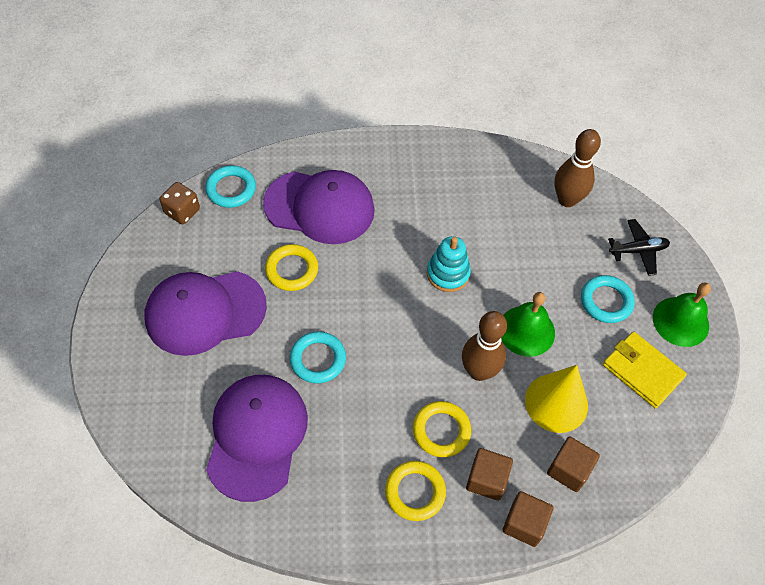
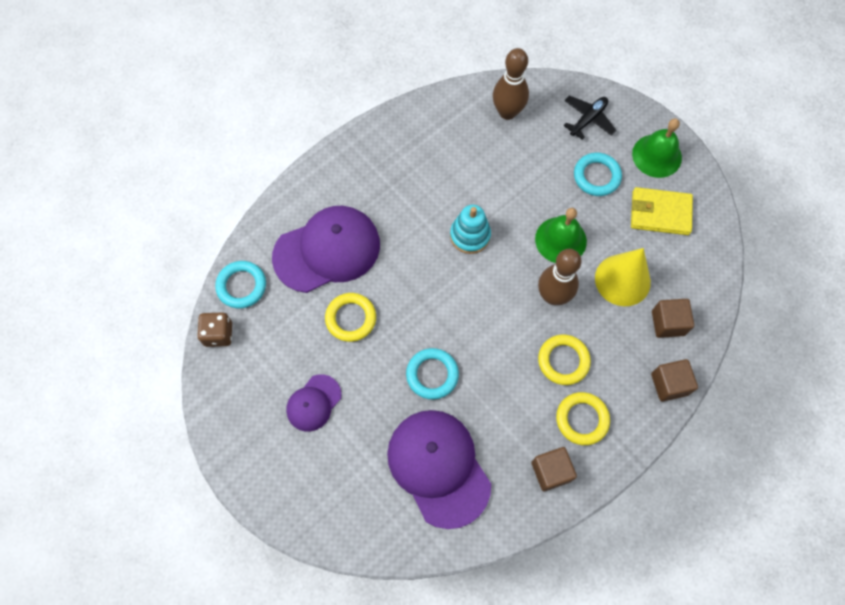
camera: 35 degrees left, 10 degrees up
(205, 312) = (313, 403): purple cap -> purple cap, size x0.52
(486, 480) = (621, 372): brown cube -> brown cube (551, 471)

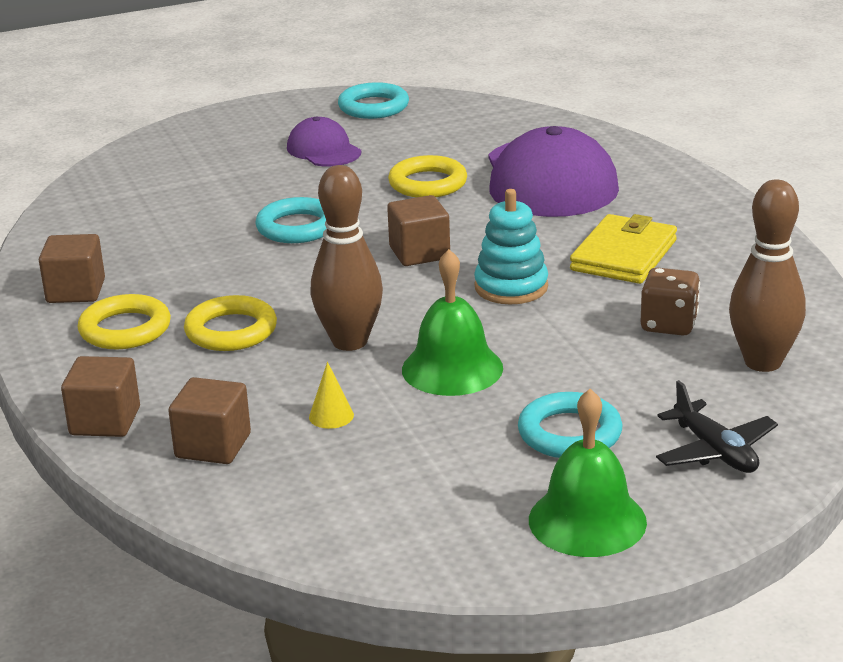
camera: 110 degrees right, 40 degrees down
(218, 334) = (464, 106): brown dice -> brown dice (669, 324)
(241, 286) = (526, 123): turquoise ring -> turquoise ring (373, 107)
(438, 467) = (163, 215): purple cap -> none
(445, 293) = (419, 253): none -> brown cube
(622, 280) = (331, 416): yellow cone -> yellow cone, size x0.40
(660, 213) = (445, 491): yellow wallet -> yellow wallet (623, 255)

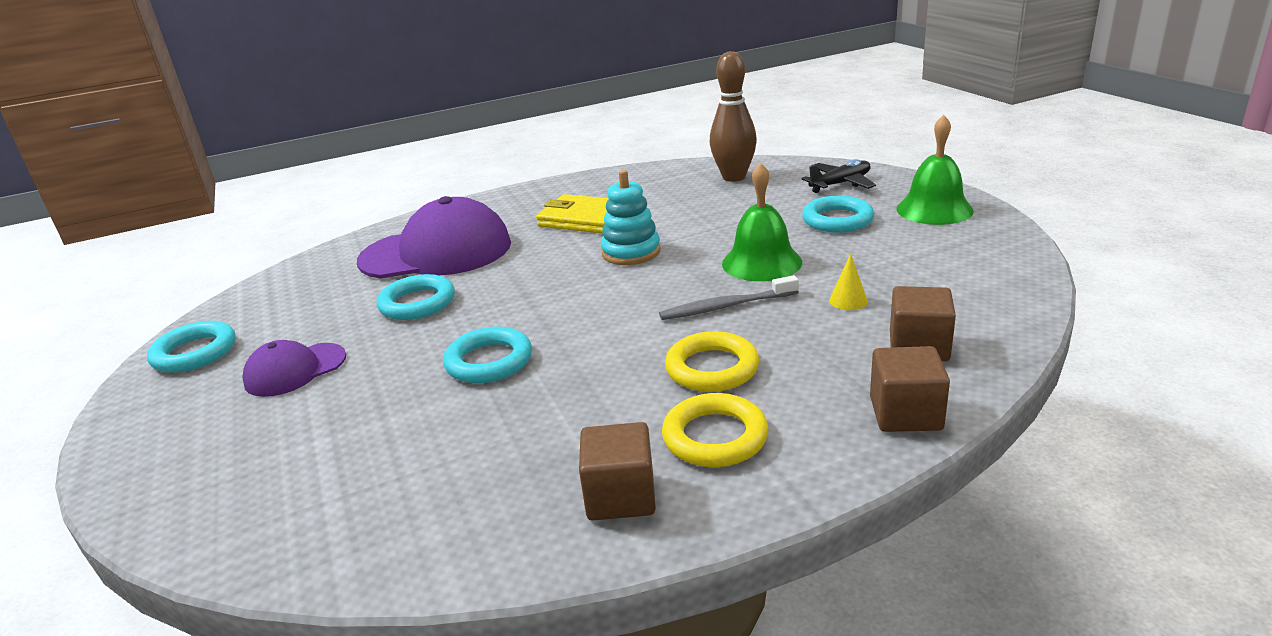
camera: 90 degrees left, 0 degrees up
(350, 341) = (726, 306): brown bowling pin -> grey toothbrush
(419, 253) = (563, 293): brown cube -> none
(428, 183) = (417, 303): yellow ring -> turquoise ring
(669, 324) = (688, 201): brown dice -> none

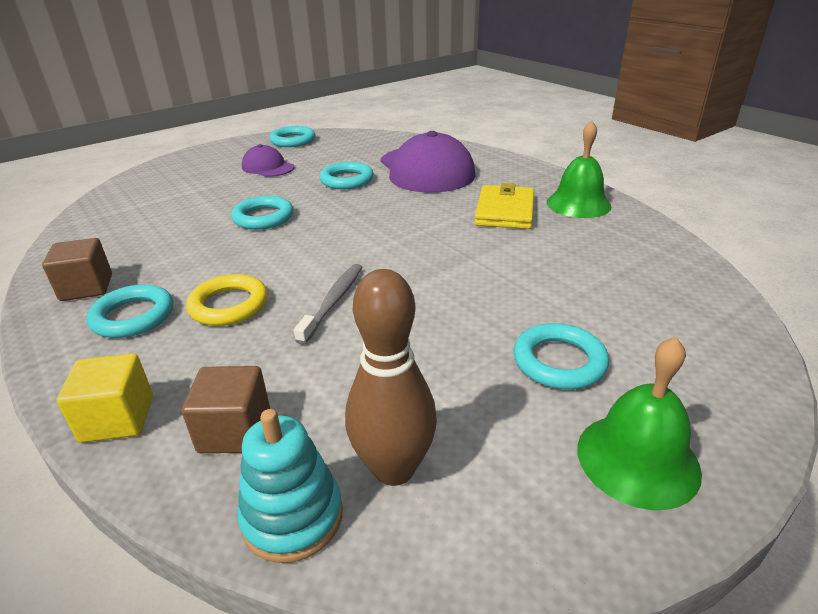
camera: 75 degrees right, 5 degrees up
(631, 252) = (440, 242): turquoise stacking toy -> turquoise stacking toy (292, 517)
(715, 437) = (133, 316): yellow ring -> turquoise ring
(726, 306) = (333, 302): grey toothbrush -> grey toothbrush turned 45 degrees clockwise
(734, 177) = (658, 276): brown bowling pin -> brown bowling pin (394, 468)
(761, 262) = (428, 314): green bell -> green bell (578, 204)
(840, 184) = (688, 360): black plane -> none
(848, 300) = (342, 377): yellow cone -> none
(905, 414) = (118, 419): brown cube -> yellow cube

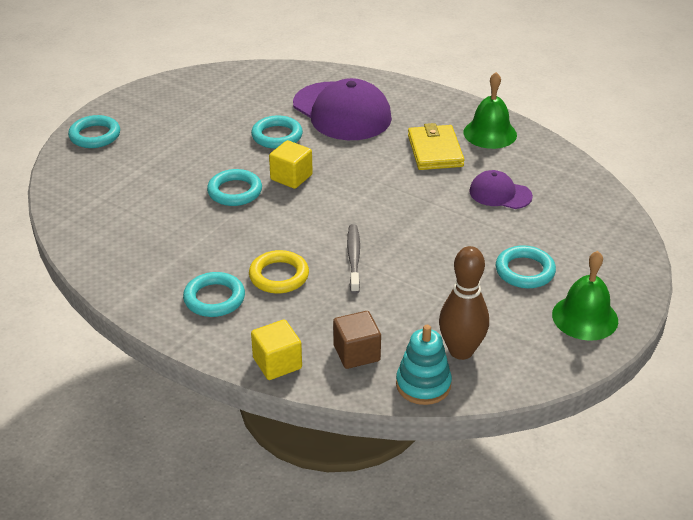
camera: 20 degrees left, 5 degrees up
(87, 287) = (150, 284): brown cube -> none
(268, 167) = (186, 130): purple cap -> purple cap (500, 194)
(293, 141) = (181, 89): turquoise ring -> turquoise ring (95, 135)
(331, 213) = (291, 177): none -> yellow cube

